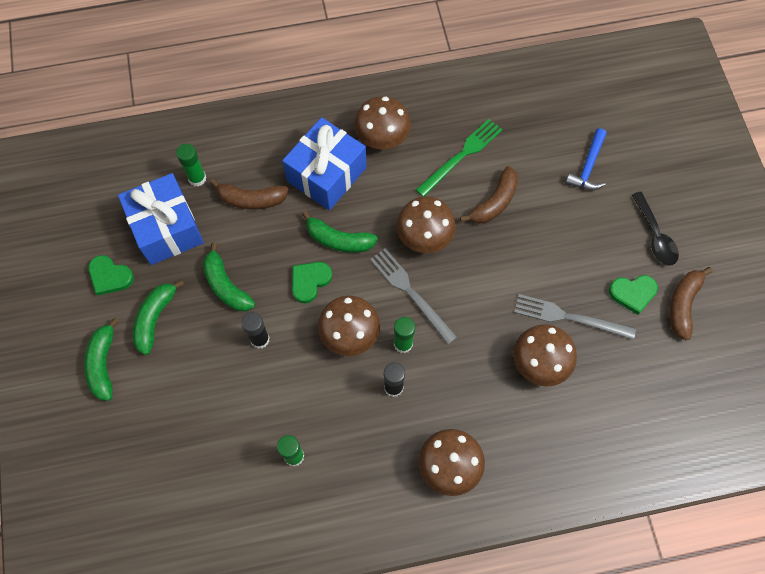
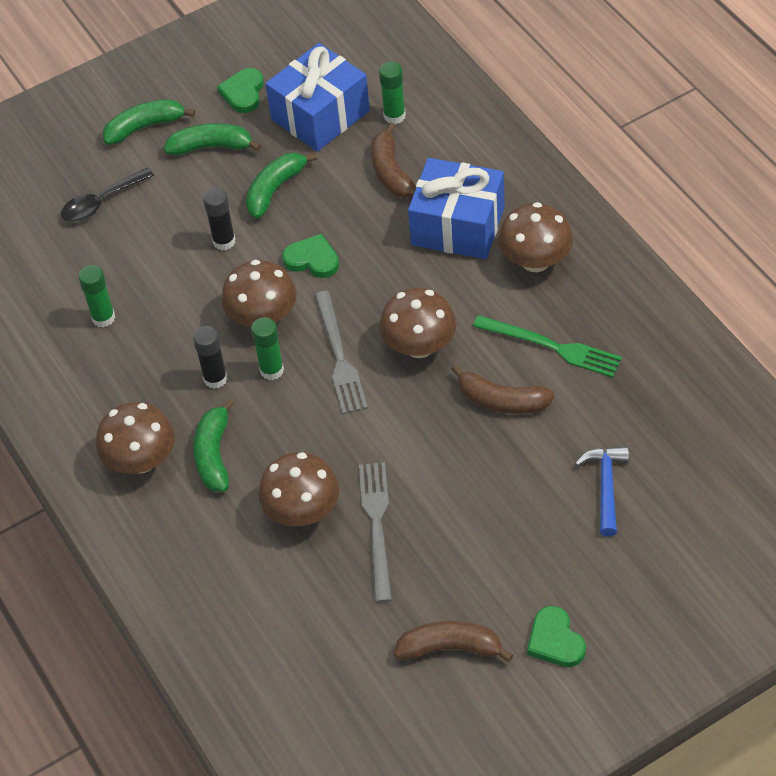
camera: 75 degrees right, 15 degrees down
(338, 240) = (377, 266): green banana -> green banana (214, 454)
(411, 293) = (339, 356): grey fork -> grey fork turned 135 degrees clockwise
(588, 167) = (606, 486): blue hammer -> blue hammer turned 90 degrees clockwise
(632, 293) = (441, 586): green heart -> green heart (555, 640)
(655, 236) = (538, 590): black spoon -> black spoon (101, 202)

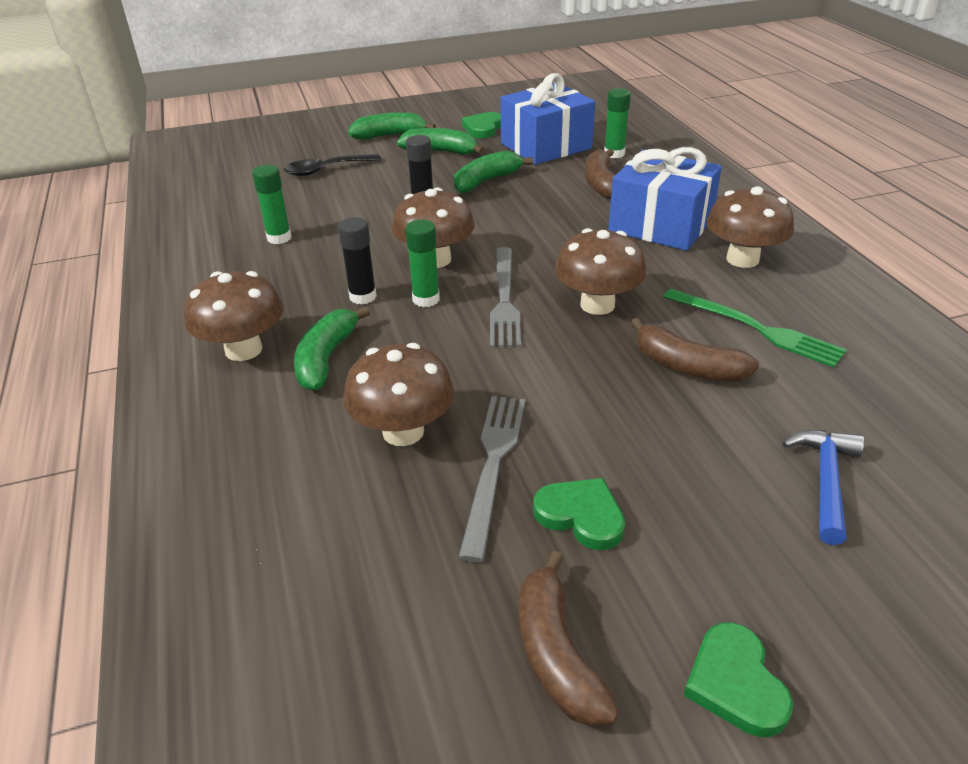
camera: 10 degrees right, 15 degrees down
(312, 259) = (503, 227): green heart -> green heart (581, 516)
(451, 648) = (556, 653): brown banana -> brown banana turned 120 degrees counterclockwise

